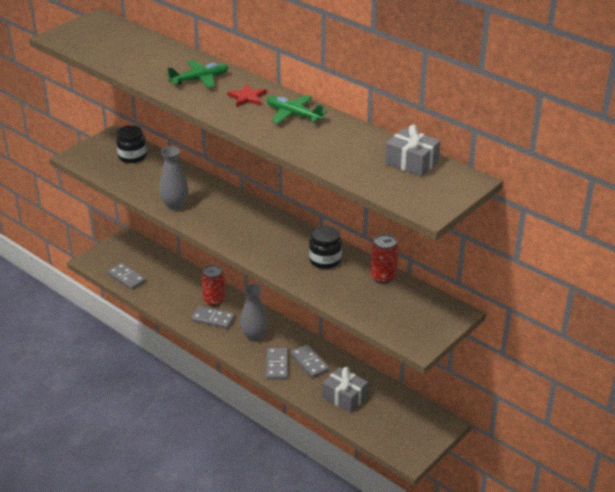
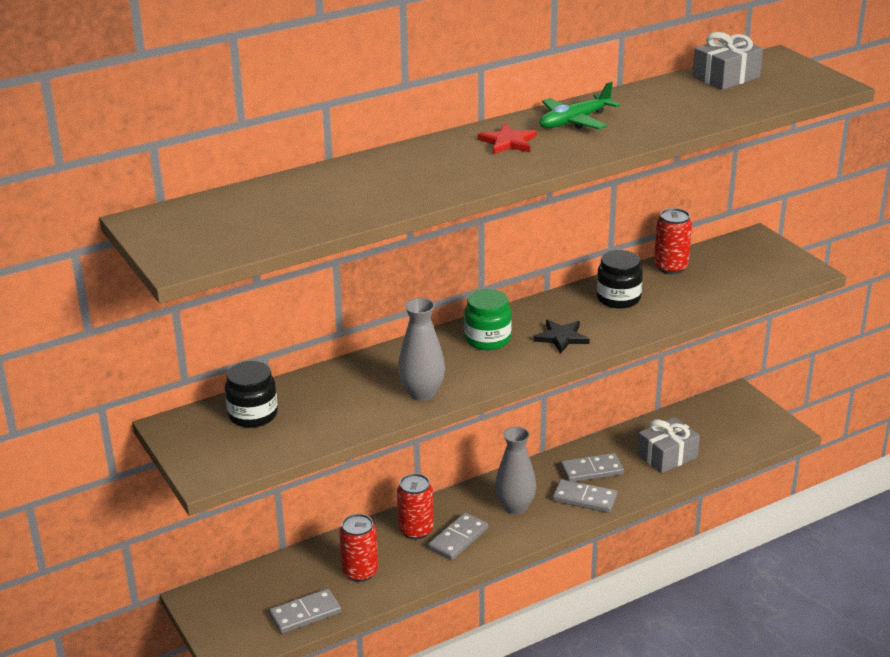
camera: 70 degrees left, 5 degrees down
(168, 288) = (360, 572): none -> red can
(199, 79) = (431, 166): green plane -> none
(246, 217) = (487, 339): none -> green jar
(261, 245) = (561, 337): none -> black star

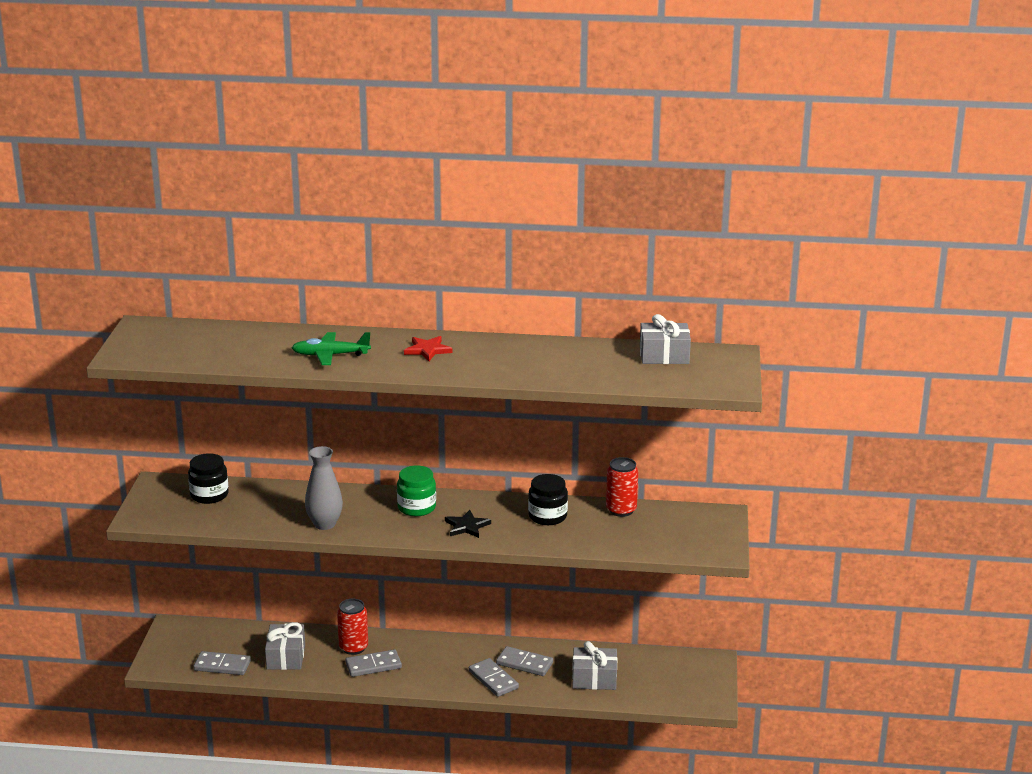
camera: 35 degrees right, 5 degrees down
(360, 572) = (286, 657): red can -> grey gift
(515, 507) = (438, 663): grey vase -> none
(575, 121) = (497, 351): green plane -> green plane (330, 355)

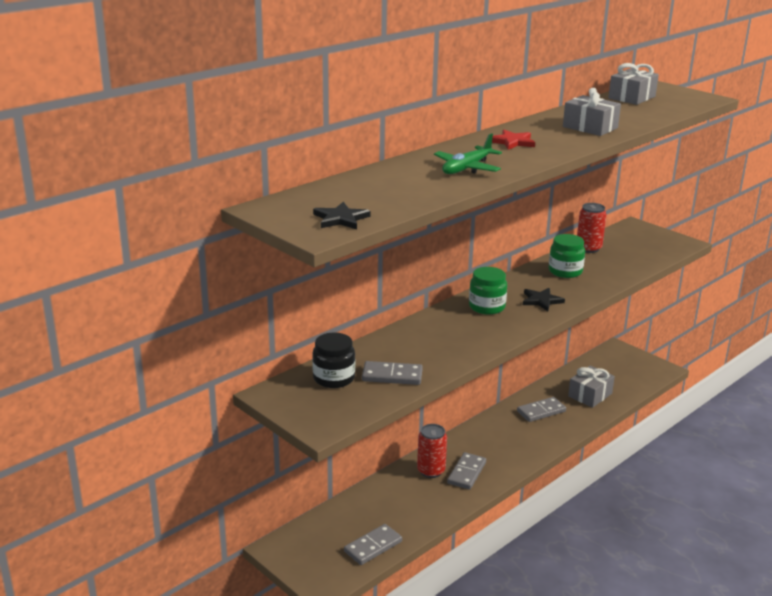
camera: 50 degrees left, 0 degrees up
(157, 353) = (341, 219): none -> black star
(286, 657) = (402, 508): grey gift -> grey gift (590, 127)
(324, 524) = (460, 349): grey vase -> none
(493, 680) = (546, 432): grey domino -> grey domino (392, 376)
(547, 516) = (565, 271): black jar -> green jar

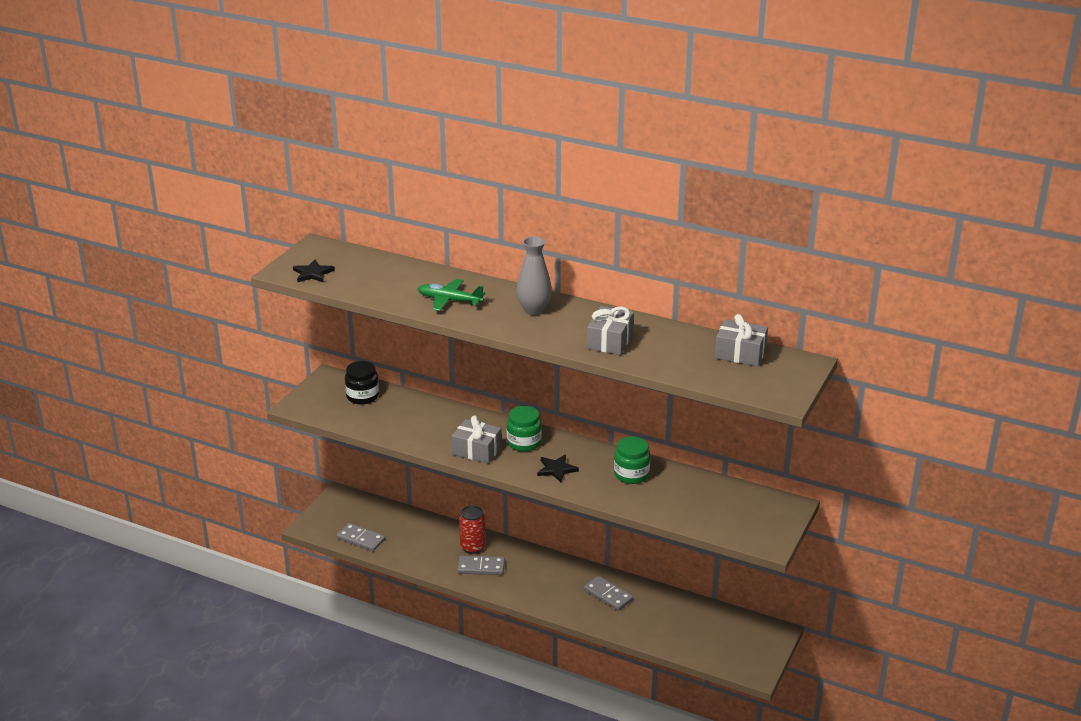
camera: 70 degrees right, 5 degrees up
(392, 376) = (379, 420): grey domino -> none
(512, 142) = (534, 310): red star -> grey vase
(588, 248) = (700, 482): red can -> none
(590, 395) = (661, 623): grey gift -> grey gift (477, 450)

